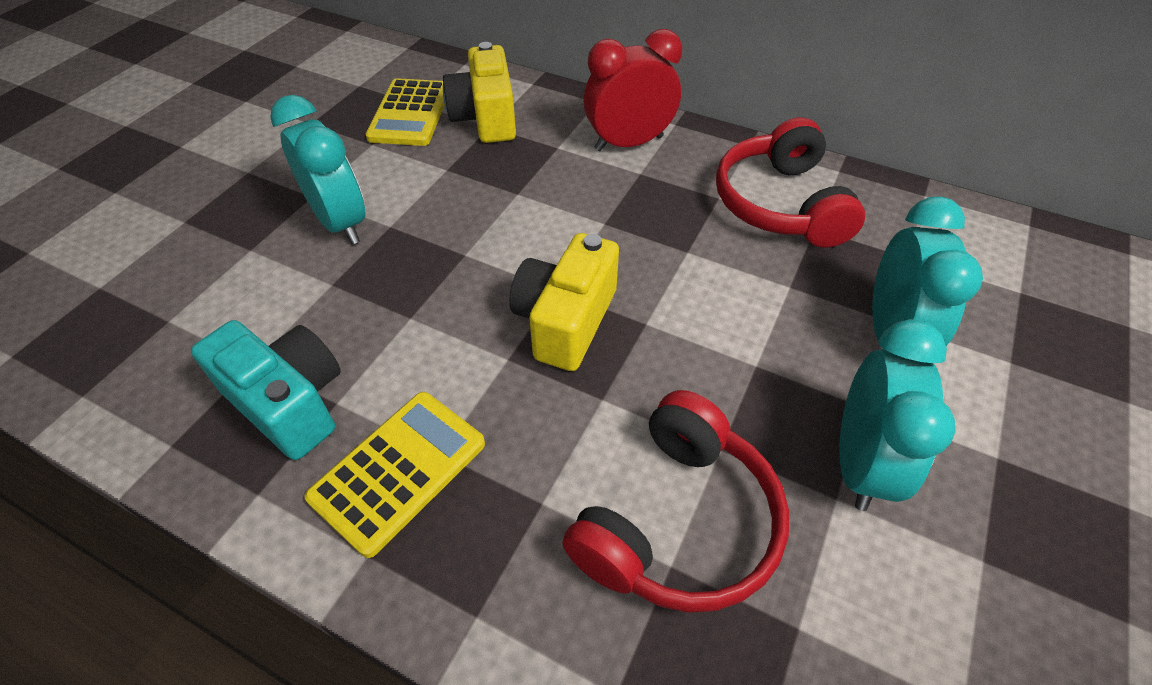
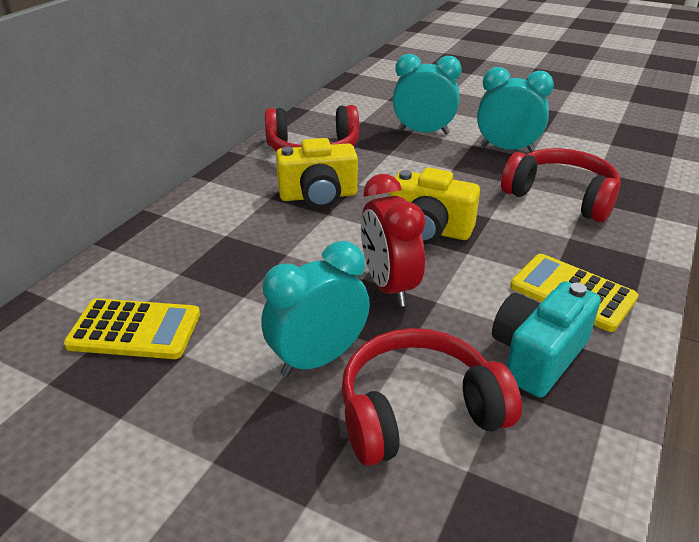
camera: 90 degrees left, 15 degrees down
(248, 291) = (418, 411): none -> red headphones
(485, 118) = (164, 276): yellow camera -> yellow camera (318, 196)
(629, 143) = (230, 201): red clock -> red clock (389, 286)

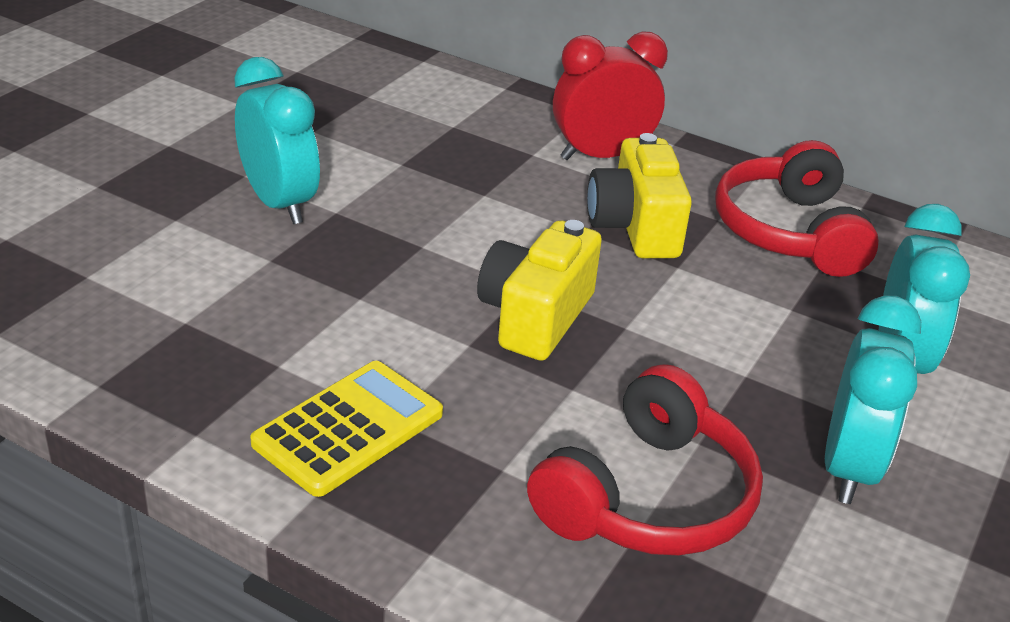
camera: 90 degrees right, 0 degrees up
(134, 330) = (359, 105): yellow calculator -> none
(389, 286) = (399, 264): red clock -> red clock (601, 156)
(418, 411) = (176, 257): red headphones -> none
(537, 356) = (227, 360): turquoise camera -> none

